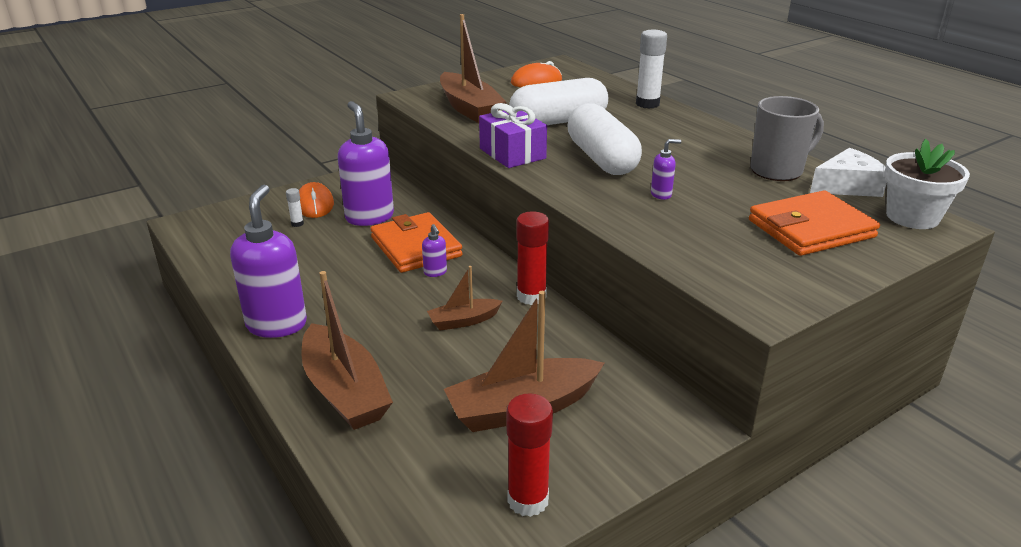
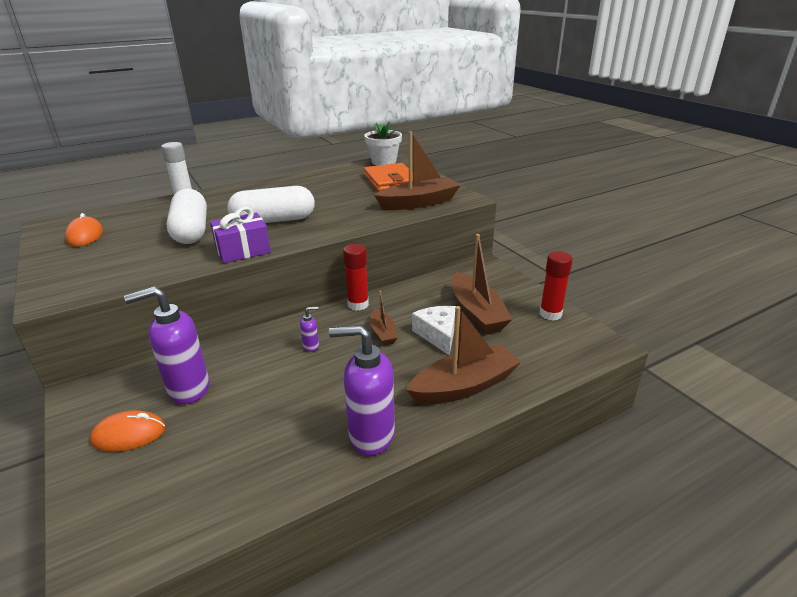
camera: 85 degrees left, 0 degrees up
(297, 224) = (170, 444): white glue stick -> none
(416, 247) = (264, 357): orange wallet -> none
(469, 109) = (122, 267): brown boat -> brown boat (419, 203)
(661, 194) = (338, 208): purple soap dispenser -> none
(778, 170) = (319, 178): grey mug -> none
(847, 186) = (346, 168): white cheese -> white cheese (438, 334)

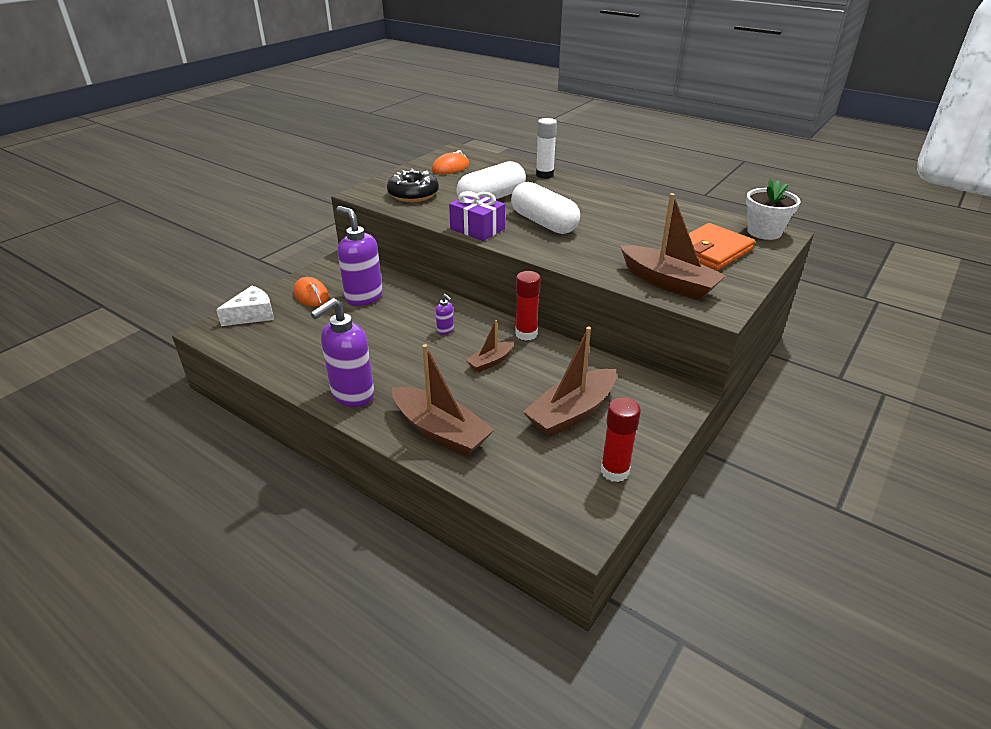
camera: 65 degrees right, 5 degrees up
(112, 267) = (413, 195): none -> black donut
(370, 436) = (352, 395): purple soap dispenser -> purple soap dispenser turned 120 degrees counterclockwise
(438, 334) = (512, 395): white cheese -> white cheese (252, 315)

